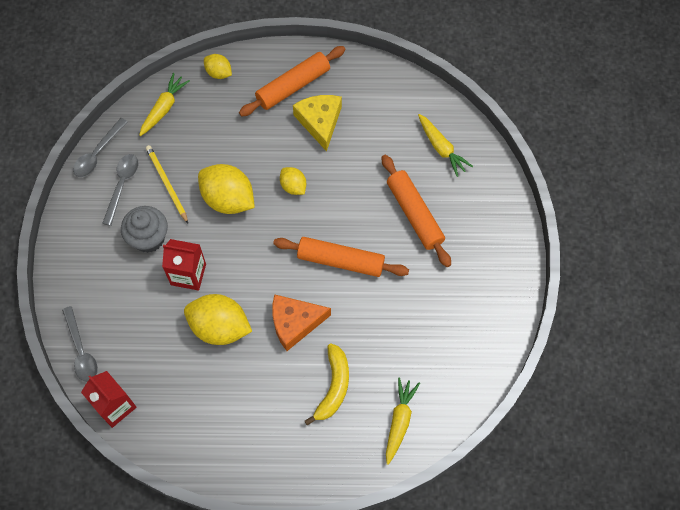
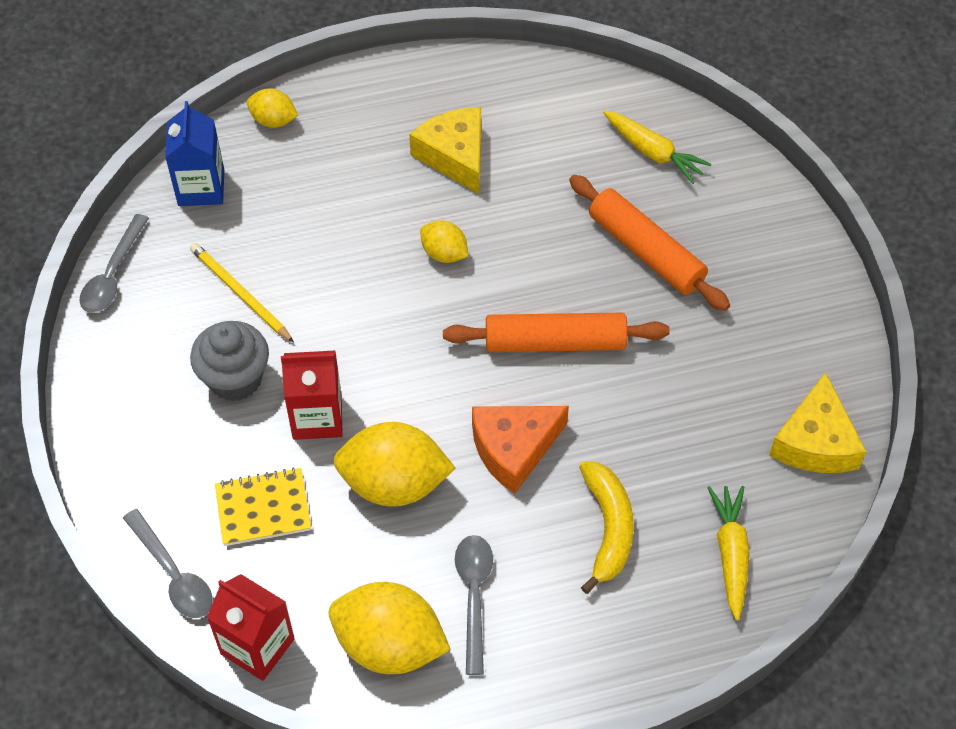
camera: 15 degrees left, 10 degrees down
(122, 185) = (167, 312): grey spoon -> grey spoon (474, 596)
(141, 323) = (263, 508): none -> yellow notebook
(163, 108) = (201, 188): yellow carrot -> blue carton
(228, 199) = (347, 294): yellow lemon -> yellow lemon (389, 645)
(293, 86) = (396, 115): orange rolling pin -> none
(474, 364) = (815, 442): none -> yellow cheese

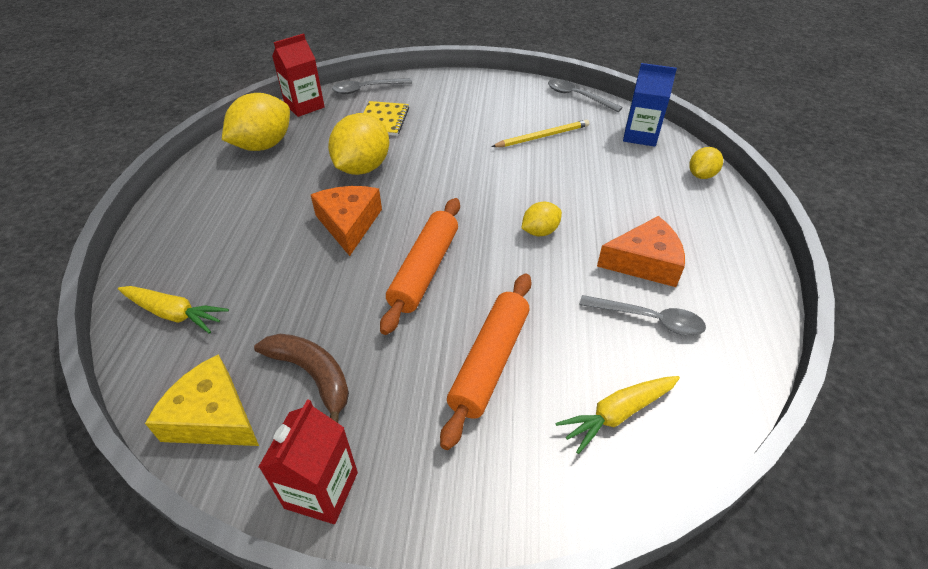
camera: 110 degrees right, 10 degrees down
(235, 379) = (478, 125): grey cupcake -> none
(317, 417) = (431, 148): red carton -> red carton (321, 490)
(455, 156) = (644, 262): yellow cheese -> orange cheese
(474, 596) = (263, 181): grey spoon -> grey spoon (649, 319)
(608, 528) = (253, 252): yellow banana -> none
(646, 251) = (490, 362): orange rolling pin -> orange rolling pin turned 45 degrees counterclockwise
(733, 384) = (312, 375): none -> brown banana

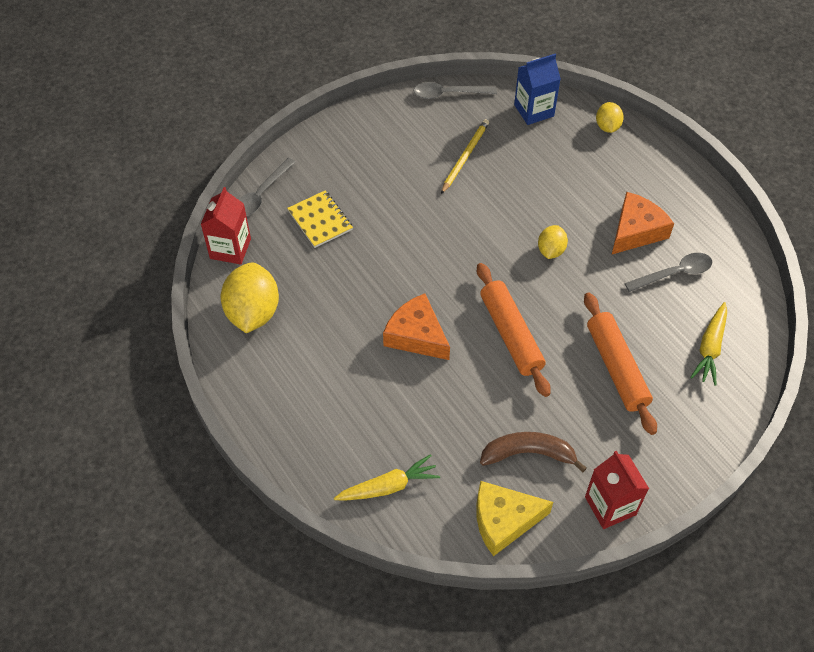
camera: 40 degrees left, 10 degrees up
(362, 167) = (363, 279): yellow lemon -> none

